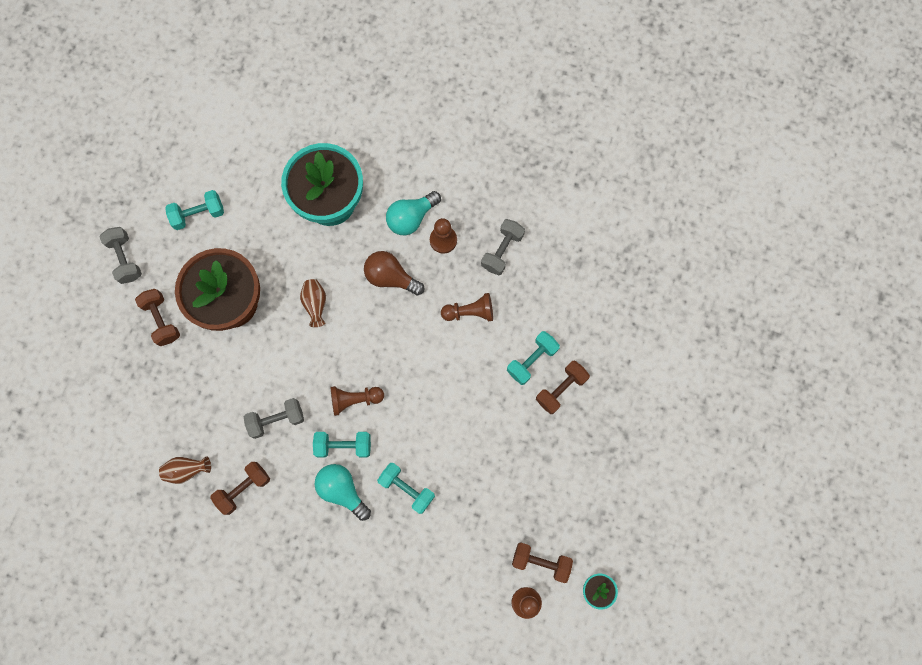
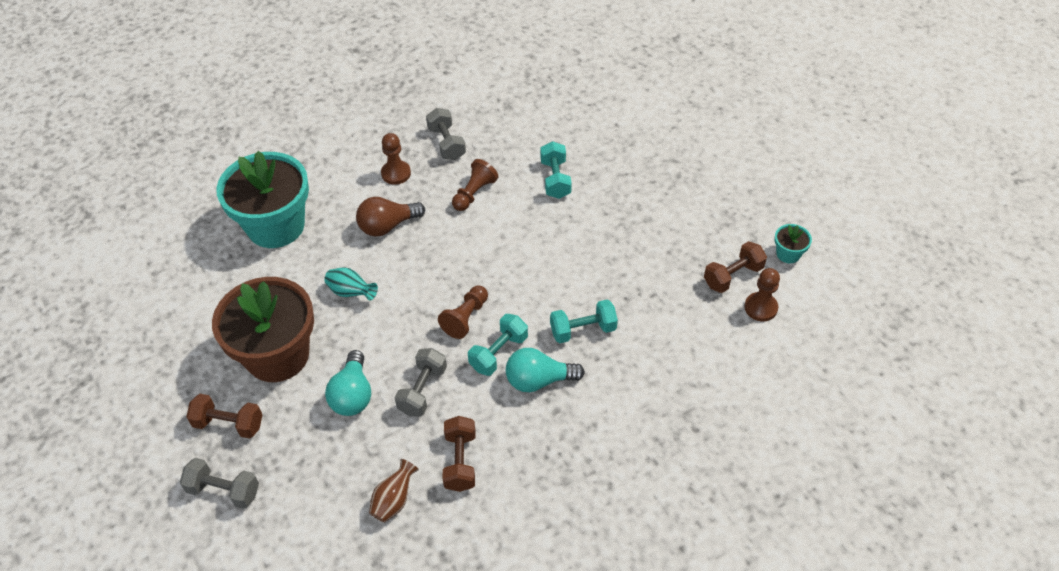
camera: 50 degrees left, 25 degrees down
(125, 259) = (136, 416): grey dumbbell -> grey dumbbell (224, 490)
(198, 214) = (169, 328): turquoise dumbbell -> none
(315, 304) = (351, 292): brown vase -> turquoise vase
(411, 218) = (354, 182): turquoise light bulb -> turquoise light bulb (353, 395)
(561, 389) = (597, 176): brown dumbbell -> none

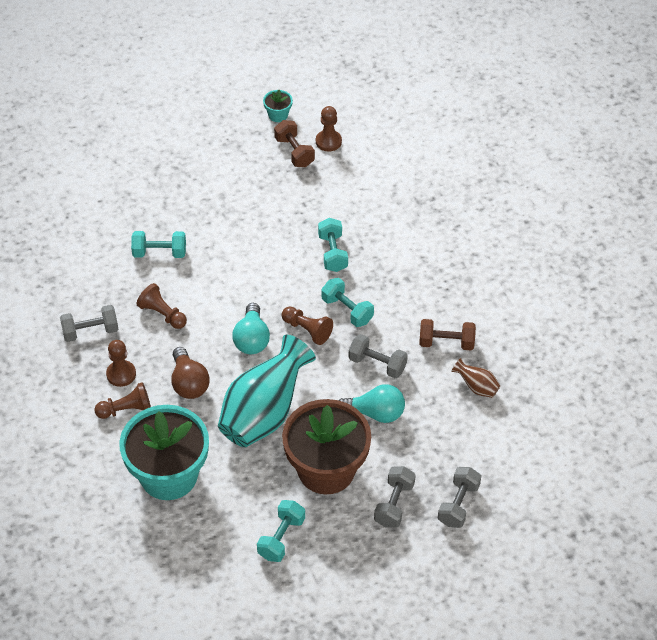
camera: 85 degrees left, 0 degrees up
(195, 325) = (281, 538): none -> turquoise dumbbell
(229, 424) = (394, 504): brown dumbbell -> grey dumbbell
(351, 292) = (264, 413): turquoise vase -> turquoise vase, size x2.36
(353, 184) = (126, 409): none -> brown pawn
(538, 380) = (377, 286): turquoise light bulb -> turquoise light bulb (251, 339)

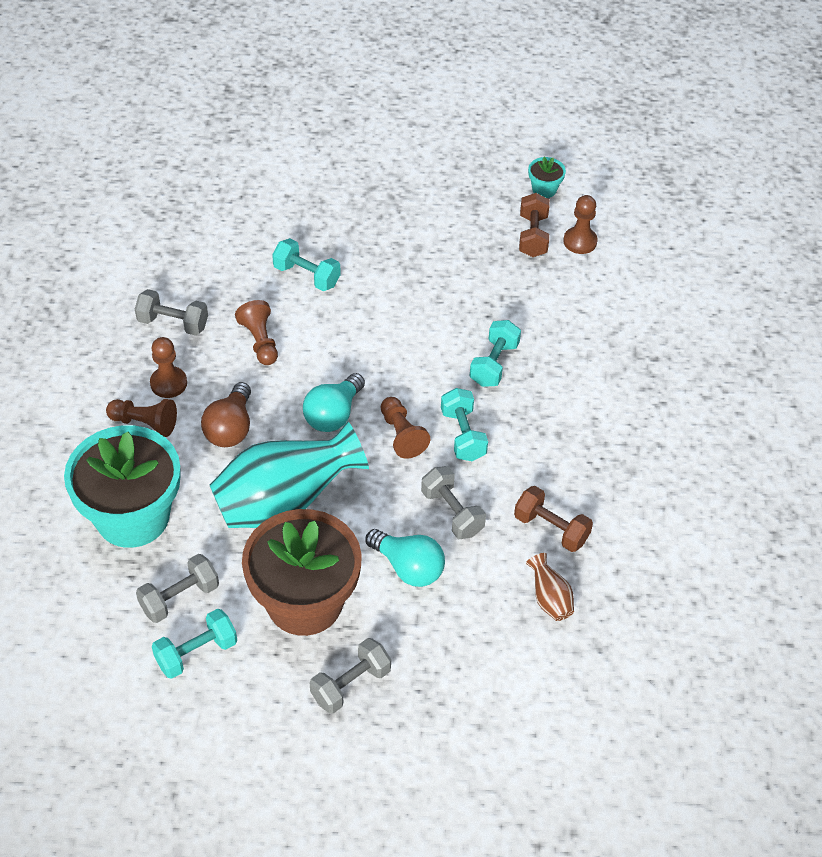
camera: 30 degrees right, 0 degrees up
(458, 504) = (425, 727): grey dumbbell -> grey dumbbell (179, 598)

